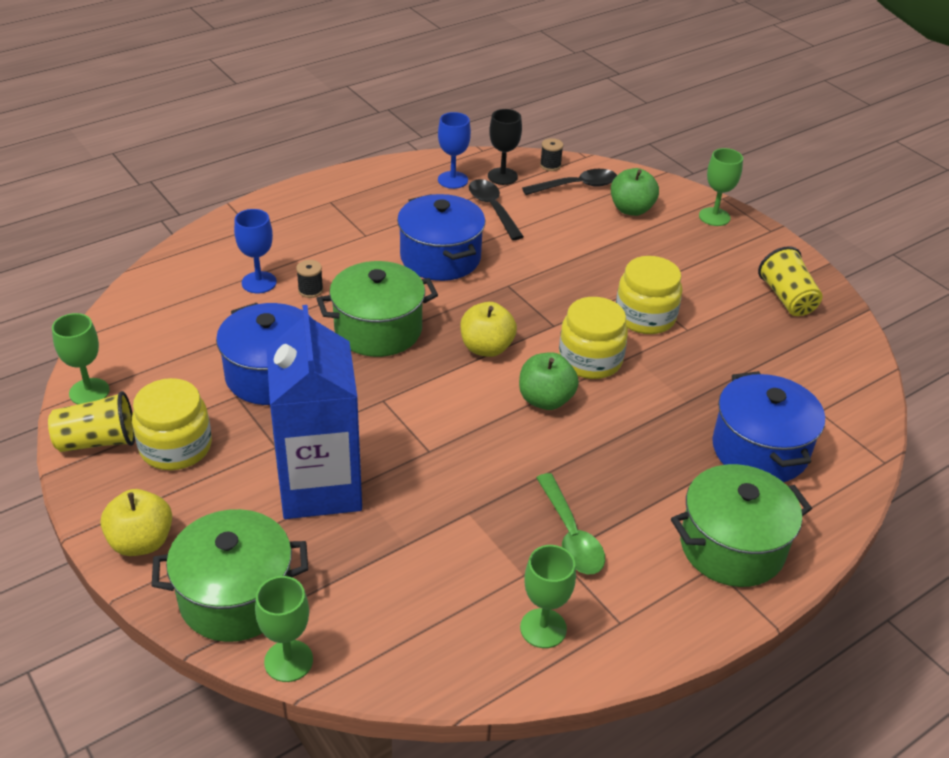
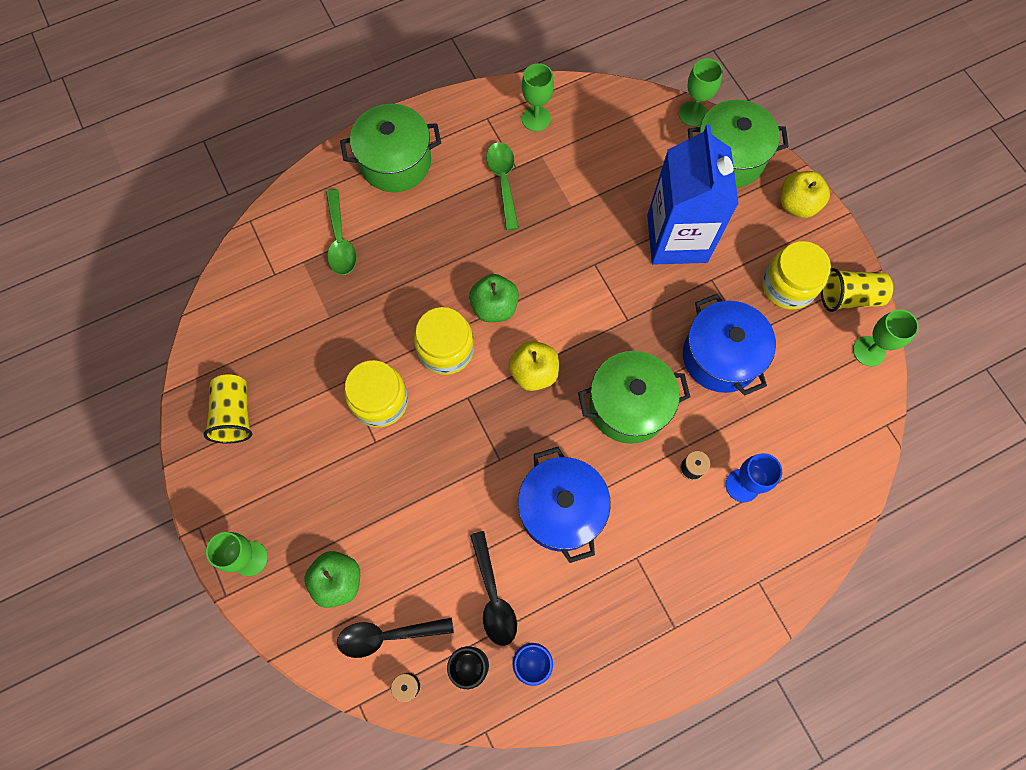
camera: 170 degrees left, 30 degrees up
(759, 450) = (340, 240): blue pot -> green spoon

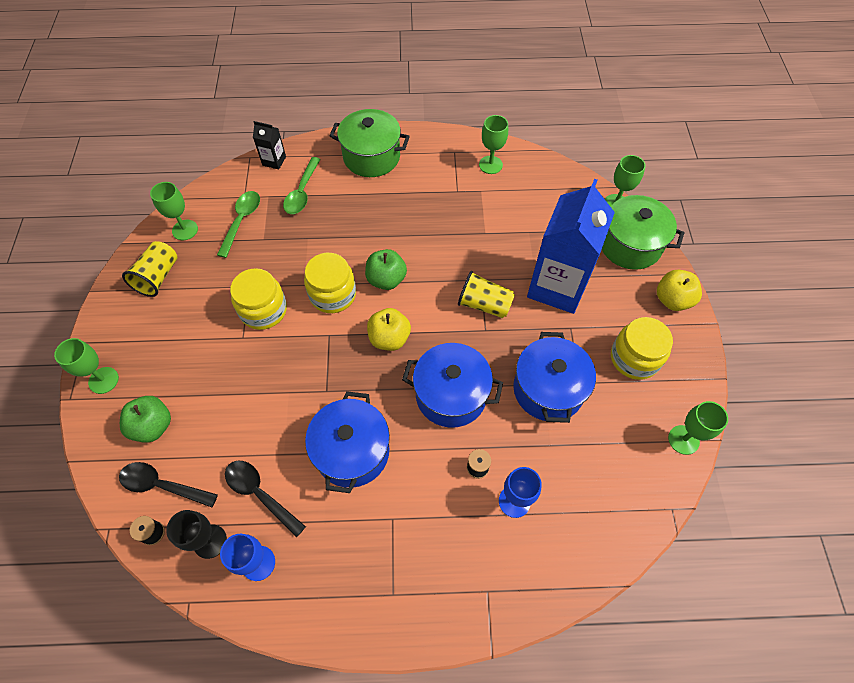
camera: 25 degrees right, 10 degrees down
(229, 345) = (185, 230): none -> green goblet
(283, 213) = (274, 161): none -> black carton
(493, 596) = (260, 494): black spoon -> black spoon turned 120 degrees clockwise
(503, 182) = (442, 197): green spoon -> green spoon (241, 221)
(628, 406) = (451, 395): green pot -> blue pot
(849, 297) = (685, 388): yellow cup -> yellow cup (484, 304)

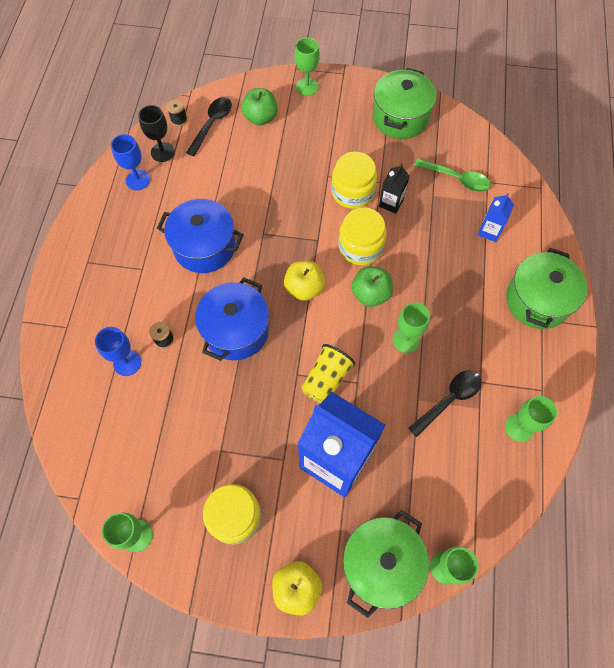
camera: 100 degrees right, 5 degrees up
(158, 277) = (400, 117): yellow cup -> green pot
(185, 230) = (450, 136): green goblet -> green goblet (406, 340)
(260, 494) = (188, 183): black spoon -> black spoon (449, 400)
(274, 161) = (534, 209): black carton -> black carton (391, 203)
(302, 192) = (489, 231): green spoon -> blue carton
(548, 389) = (221, 418): blue pot -> none

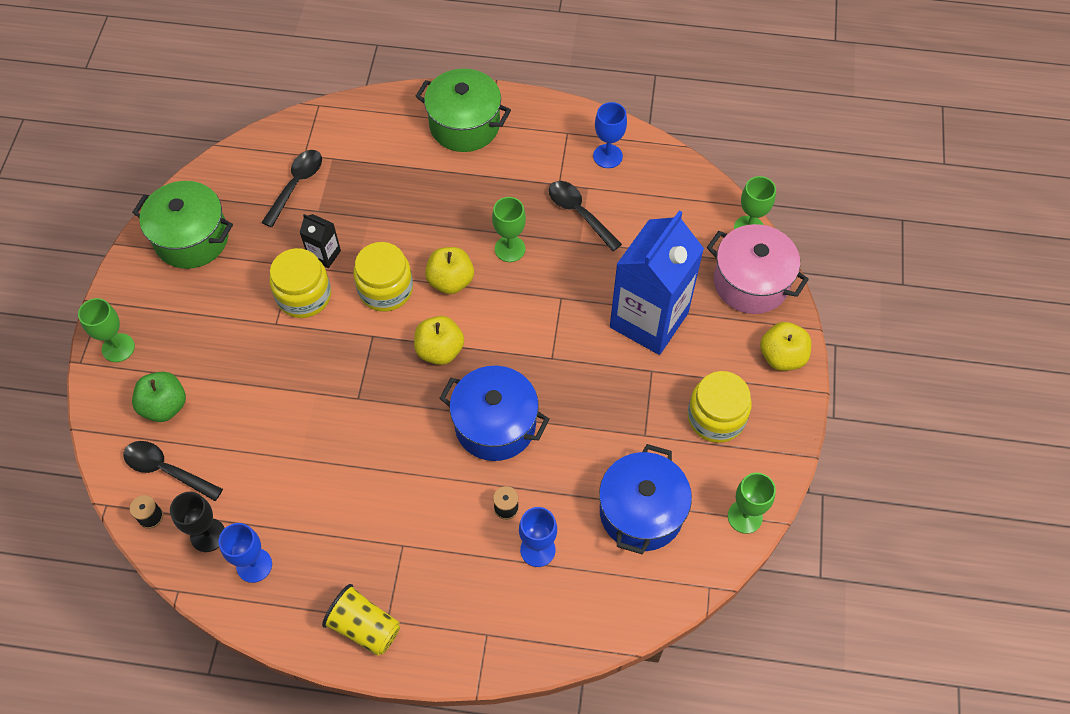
camera: 90 degrees left, 5 degrees down
(204, 247) = (373, 468): blue pot -> blue pot (641, 512)
(326, 379) = (557, 328): yellow cup -> yellow cup (364, 627)
(370, 294) = (450, 281): green apple -> yellow apple
(380, 563) = (751, 282): green pot -> pink pot
(456, 179) = (296, 185): green spoon -> black spoon
(489, 231) = (373, 159): blue carton -> none
(519, 427) = (607, 156): green goblet -> blue goblet

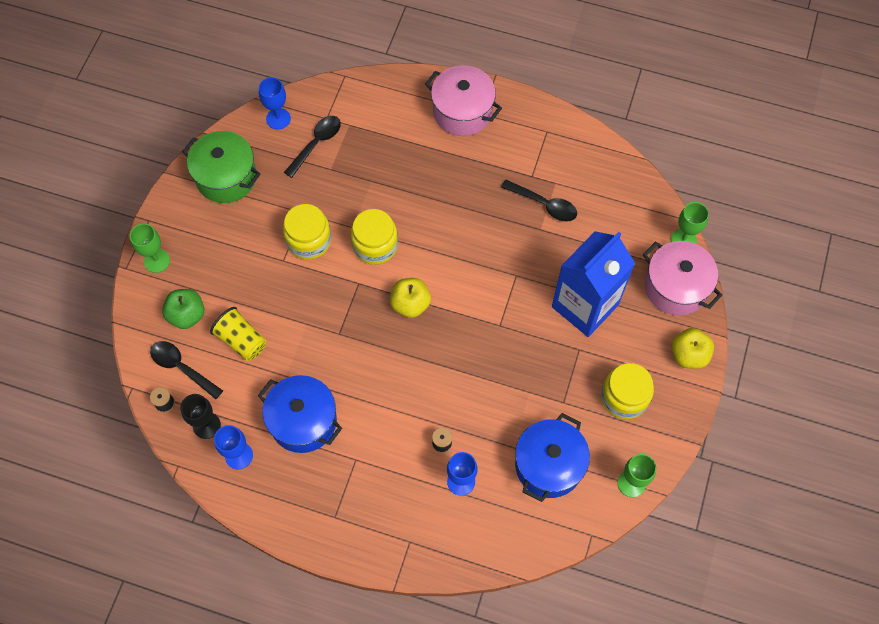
camera: 10 degrees right, 5 degrees up
(324, 255) = (330, 208): black carton -> none
(364, 627) = (316, 519): yellow cup -> yellow cup (241, 340)
(450, 281) = (429, 246): yellow apple -> none
(464, 125) = (462, 112): green pot -> pink pot
(495, 425) = (444, 374): blue pot -> blue pot (303, 421)
(510, 249) = (481, 226): green goblet -> none
(579, 213) = (544, 204): black spoon -> black spoon turned 150 degrees clockwise
(607, 156) = (577, 157): blue goblet -> blue goblet (278, 118)

